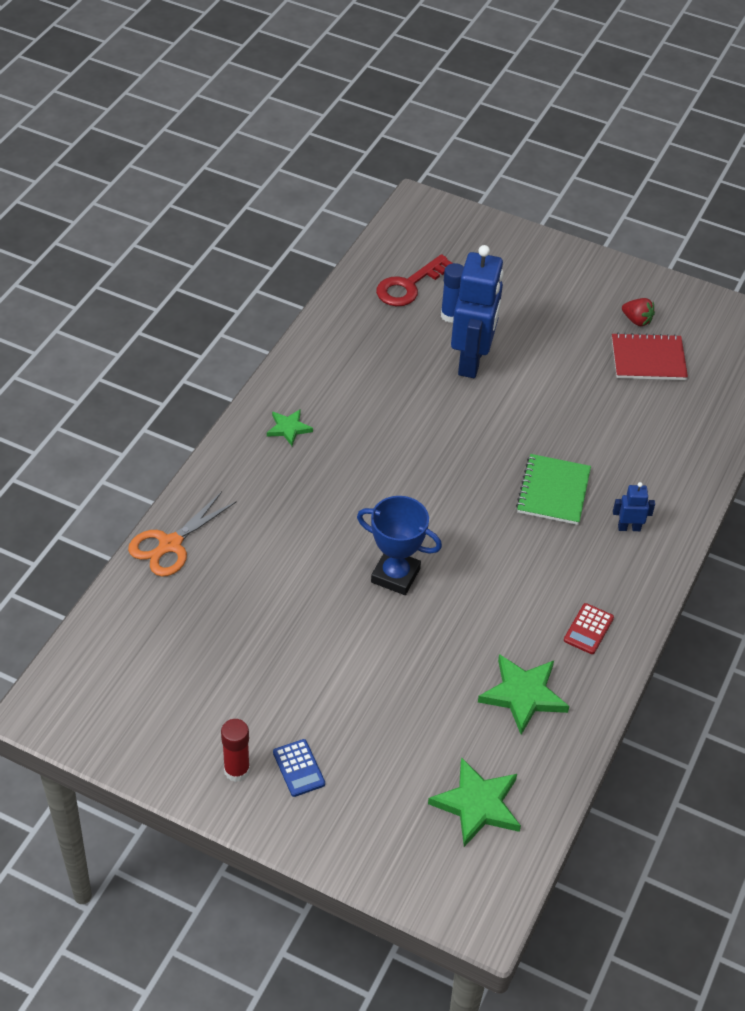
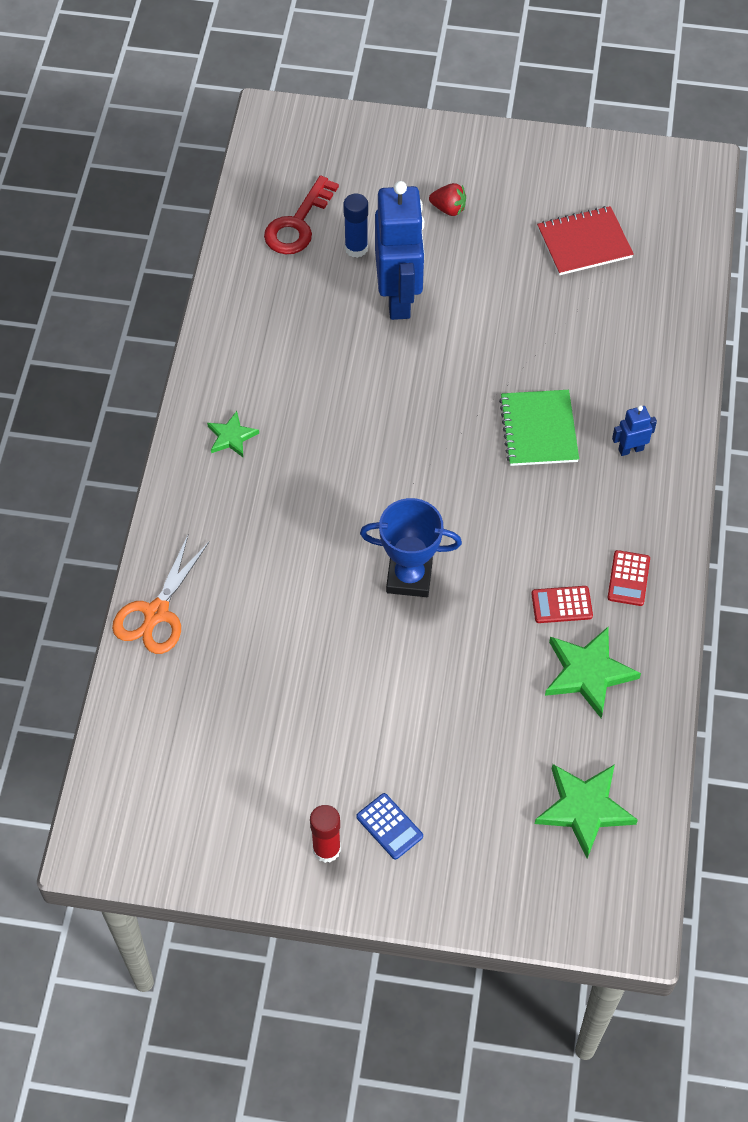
camera: 15 degrees left, 10 degrees up
(520, 634) = (561, 605): none -> red calculator
(637, 320) = (557, 199): red strawberry -> red strawberry (448, 209)

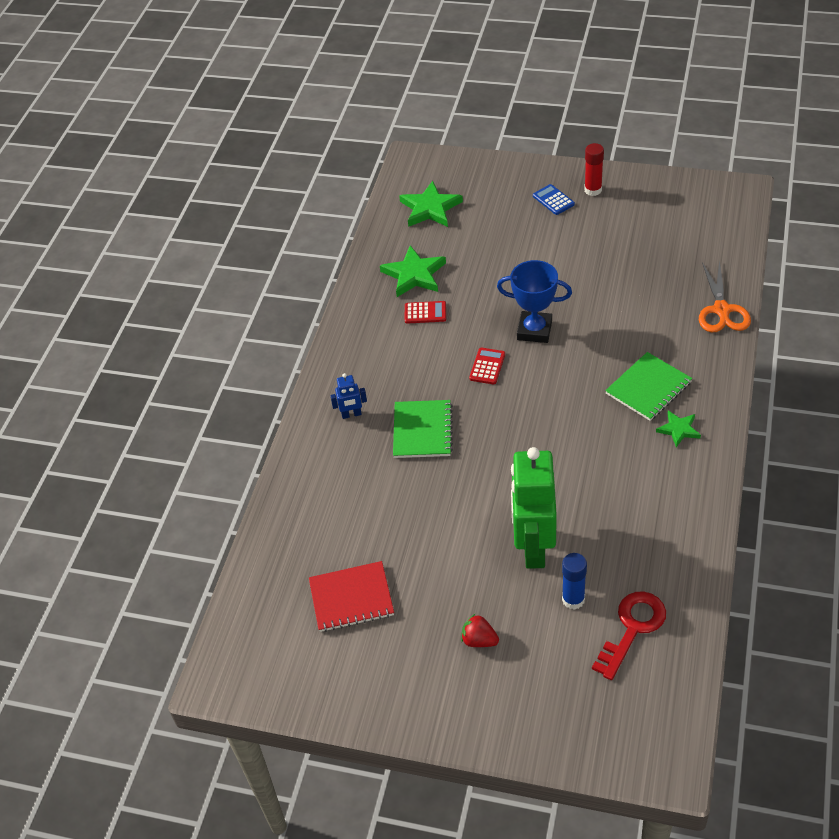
camera: 170 degrees left, 10 degrees down
(156, 613) = (721, 310): orange scissors -> orange scissors turned 150 degrees clockwise
(263, 492) = (648, 388): none -> green notebook
(399, 298) = (533, 547): blue robot -> green robot
(628, 578) = (374, 328): red calculator -> red calculator (487, 366)

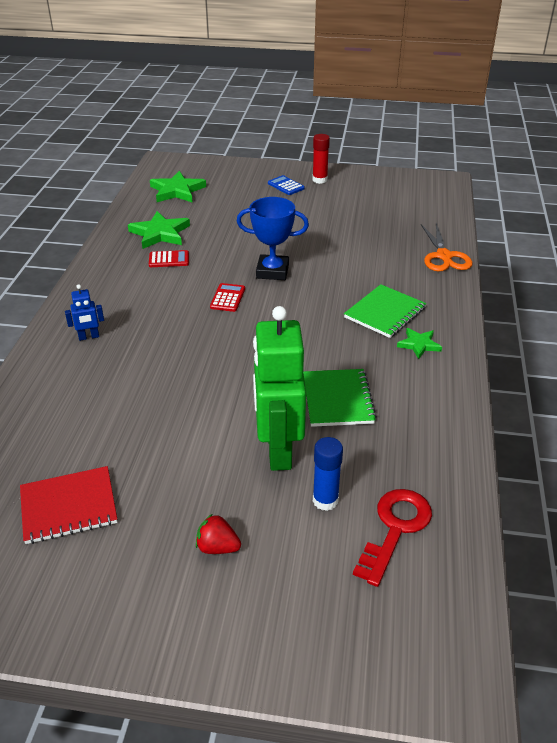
camera: 10 degrees left, 10 degrees down
(422, 430) = (161, 349): green notebook -> green notebook (337, 399)

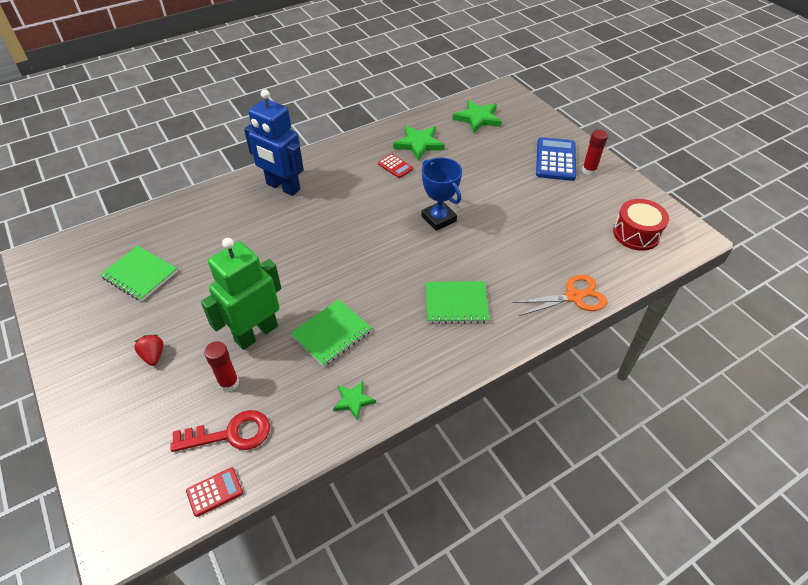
camera: 50 degrees right, 10 degrees up
(68, 506) = (140, 274): red notebook -> green notebook
(89, 337) = (283, 187): blue robot -> blue robot, size x2.36
(227, 298) = (384, 217): red calculator -> red calculator (214, 492)
(286, 186) = (555, 160): blue calculator -> blue calculator, size x1.88
(325, 500) = (229, 383): blue glue stick -> red glue stick
(413, 199) = (636, 234): none -> red drum
(419, 344) = (437, 343): green star -> green star (353, 401)
(444, 256) = (574, 297): orange scissors -> orange scissors turned 150 degrees counterclockwise

